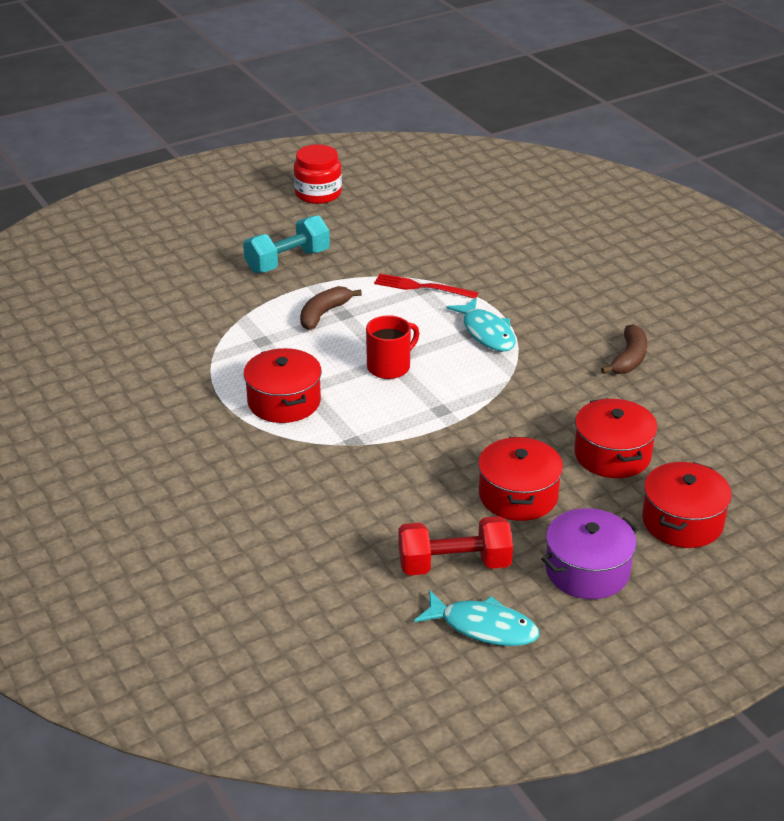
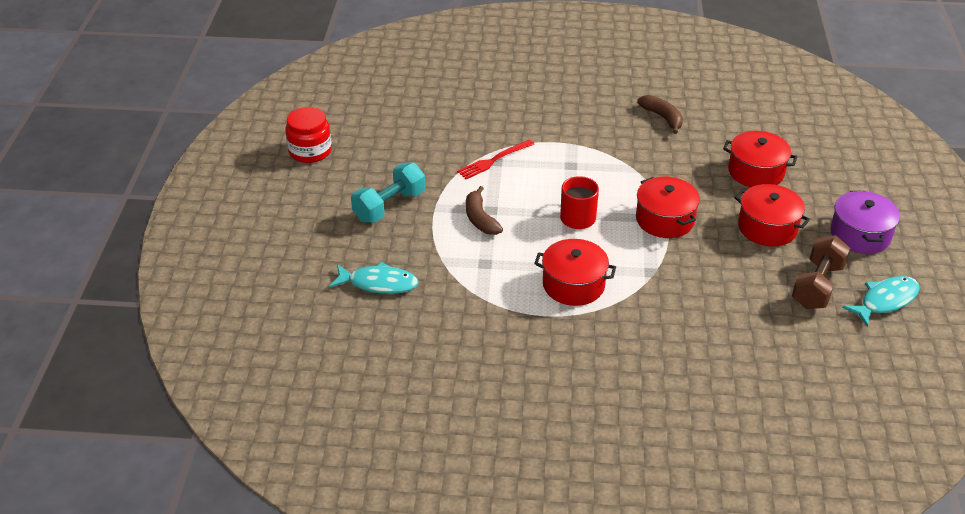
camera: 55 degrees left, 5 degrees up
(287, 261) = (389, 206): turquoise dumbbell -> turquoise dumbbell turned 45 degrees clockwise
(454, 565) = (817, 286): red dumbbell -> brown dumbbell
(486, 332) = (578, 158): turquoise fish -> turquoise fish (379, 283)
(682, 521) = (840, 177): red pot -> red pot (665, 219)

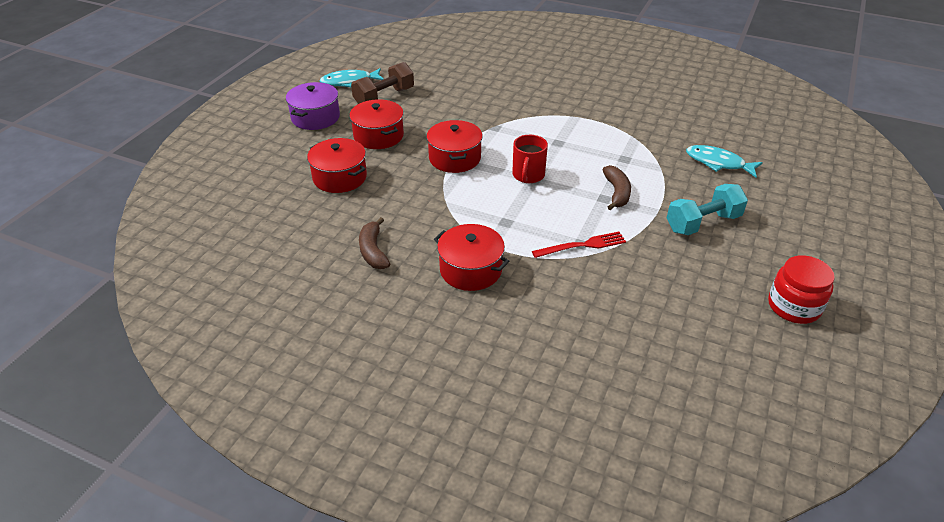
camera: 160 degrees left, 0 degrees up
(573, 284) = (559, 131): red pot -> red pot (471, 270)

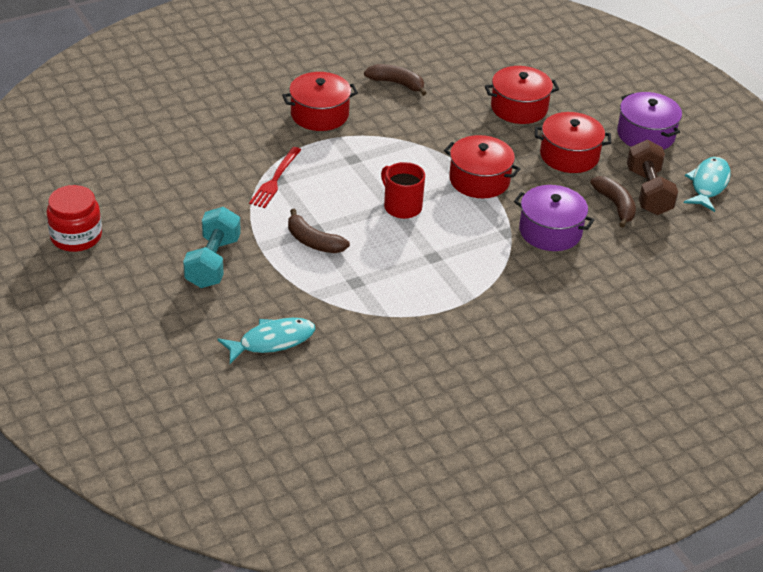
camera: 125 degrees right, 0 degrees up
(414, 103) = (615, 205): none -> brown banana
(472, 114) = (550, 231): none -> purple pot

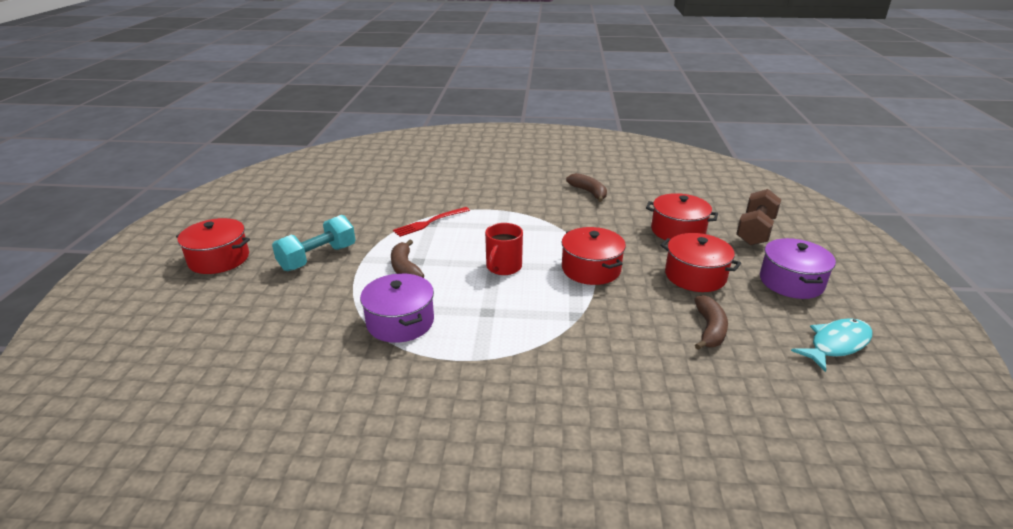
camera: 35 degrees right, 10 degrees down
(76, 237) = (260, 216): red jar -> none
(272, 341) = (280, 327): turquoise fish -> none
(319, 114) = (510, 195): red pot -> red pot (219, 259)
(401, 206) = (503, 267): red mug -> red mug turned 150 degrees counterclockwise
(550, 231) = (619, 329): purple pot -> purple pot (400, 322)
(648, 192) = (757, 329): brown dumbbell -> brown dumbbell (755, 231)

